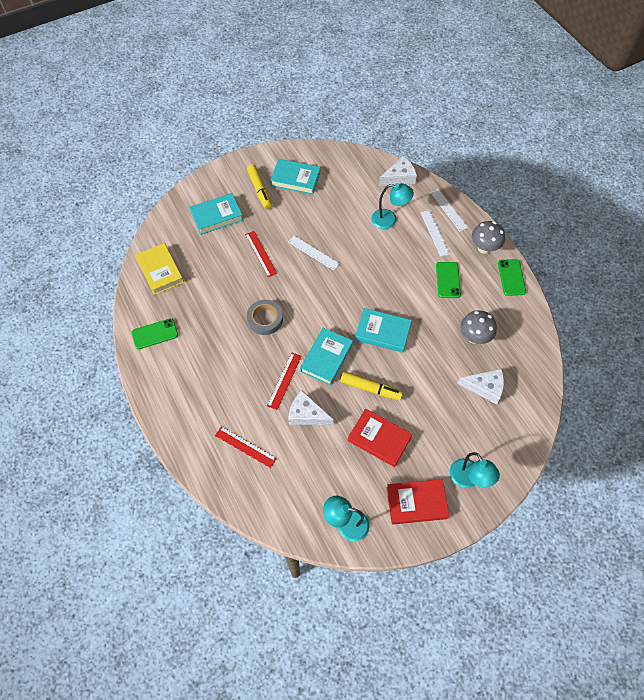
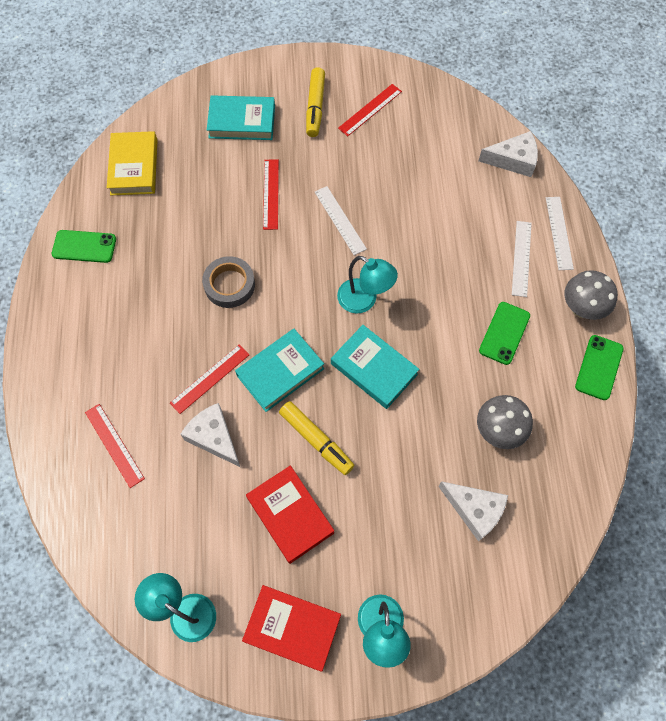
camera: 25 degrees right, 5 degrees up
(295, 179) = (370, 110): turquoise book -> red ruler
(389, 220) = (467, 215): turquoise lamp -> turquoise lamp (364, 300)

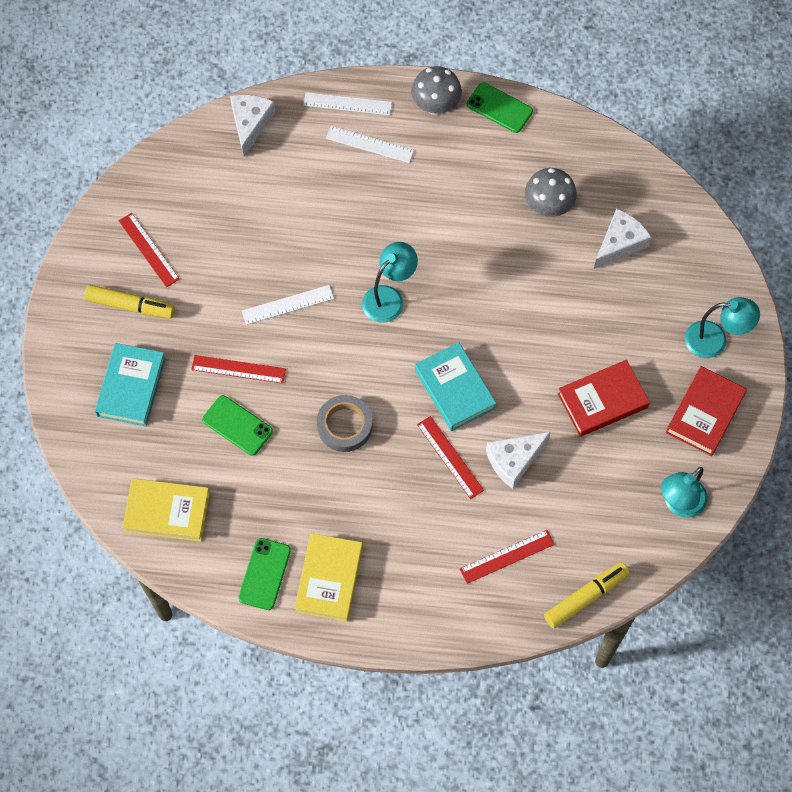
camera: 80 degrees left, 0 degrees up
(82, 297) = (329, 579): none -> yellow book
(316, 440) = (532, 366): yellow marker -> yellow marker (585, 597)
(374, 369) = (466, 302): turquoise book -> none
(504, 333) = (449, 179): green phone -> green phone (237, 425)

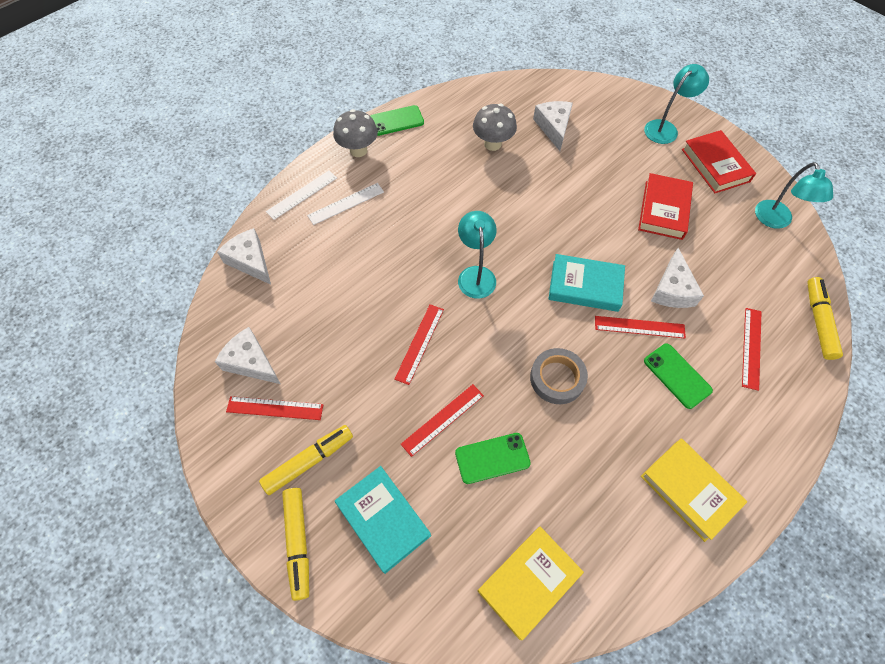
camera: 50 degrees left, 5 degrees down
(71, 346) = (298, 542): none -> yellow marker
(169, 202) = (251, 362): none -> white cheese
(264, 574) = (649, 540): green phone -> green phone (677, 376)
(288, 305) = (420, 343): white ruler -> red ruler

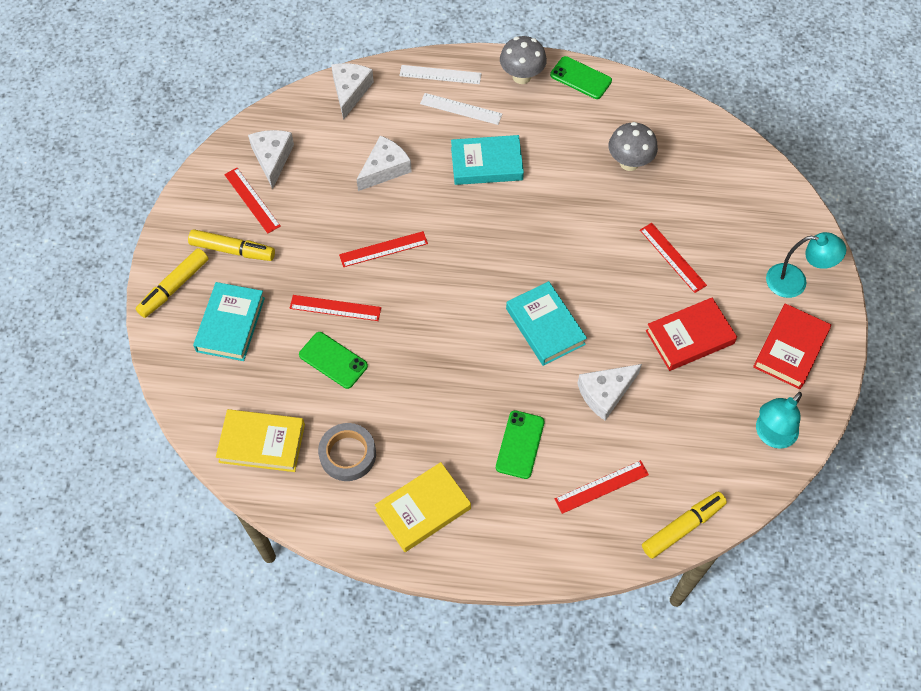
camera: 50 degrees right, 0 degrees up
(410, 222) = (486, 164): none -> turquoise book
(475, 275) = (480, 243): turquoise lamp -> none
(553, 127) = (698, 194): white cheese -> white cheese (385, 169)
(557, 378) = (438, 360): grey tape -> grey tape (348, 454)
(639, 327) = (542, 390): red ruler -> red ruler (672, 257)
(689, 490) = (423, 509): yellow book -> yellow book turned 45 degrees clockwise

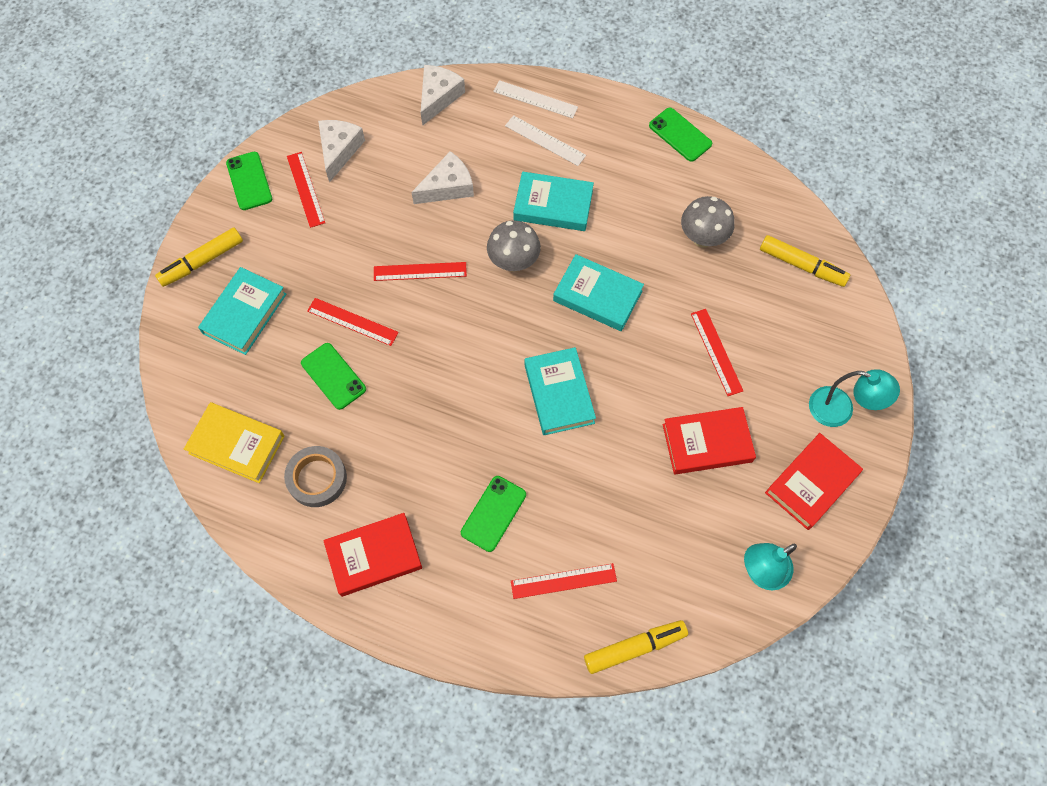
camera: 15 degrees right, 5 degrees up
(195, 204) = (249, 181): none -> green phone
(232, 250) = (270, 237): yellow marker -> yellow marker (801, 265)
(423, 509) = (374, 556): yellow book -> red book
(521, 76) = (618, 120): grey mushroom -> grey mushroom (513, 262)
(552, 234) = (597, 296): none -> turquoise book
(605, 393) = (599, 481): white cheese -> none

